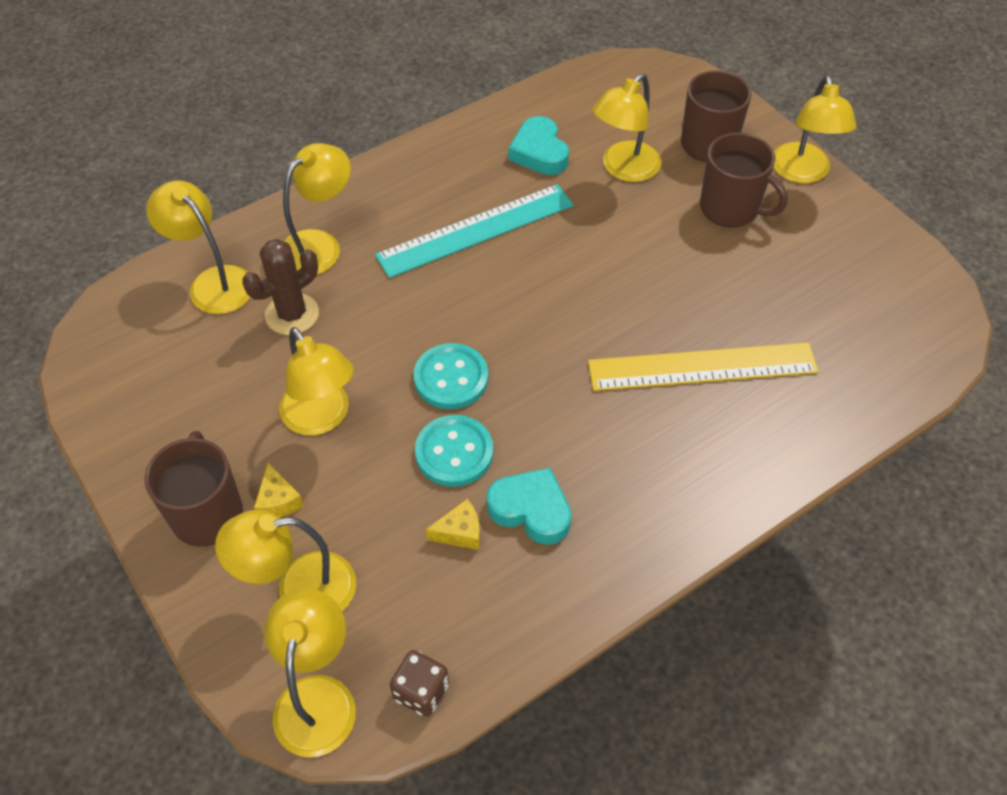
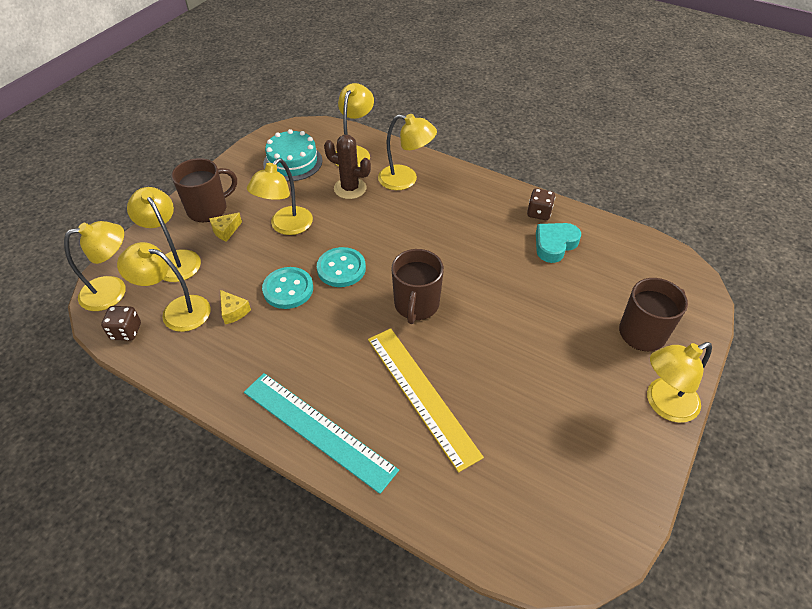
camera: 65 degrees right, 5 degrees down
(174, 366) = (293, 162): none -> turquoise cake
(475, 230) = (464, 238): turquoise ruler -> turquoise ruler (318, 429)
(477, 142) = (539, 213): none -> brown dice
(531, 510) = (262, 339): turquoise heart -> none
(624, 169) = (575, 293): yellow lamp -> yellow lamp (177, 311)
(731, 208) = (586, 367): brown mug -> brown mug (416, 305)

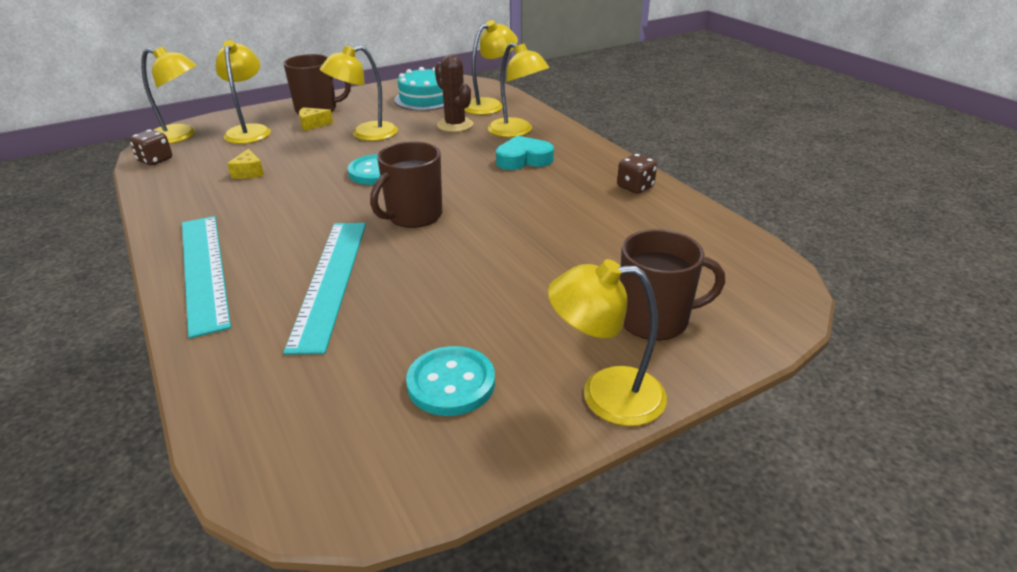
camera: 30 degrees right, 15 degrees down
(177, 311) = (207, 159): yellow lamp -> none
(288, 289) = (312, 172): turquoise button -> turquoise button (451, 383)
(421, 395) = (330, 281): yellow ruler -> turquoise ruler
(554, 244) = (624, 215): turquoise heart -> turquoise heart (523, 159)

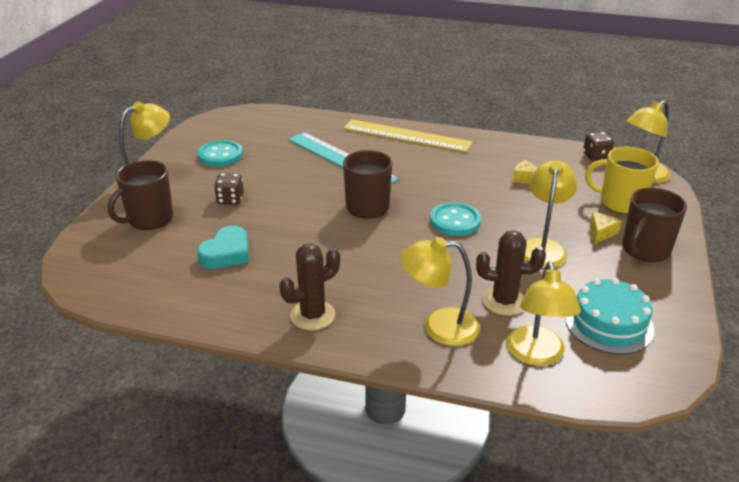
camera: 135 degrees right, 0 degrees up
(204, 270) = (406, 136): turquoise ruler -> yellow ruler
(249, 131) = (620, 203): yellow lamp -> yellow mug
(523, 159) = (377, 293): turquoise heart -> turquoise heart (227, 253)
(588, 167) = (312, 315): none -> brown cactus
(635, 187) = (248, 313): brown dice -> brown dice (230, 199)

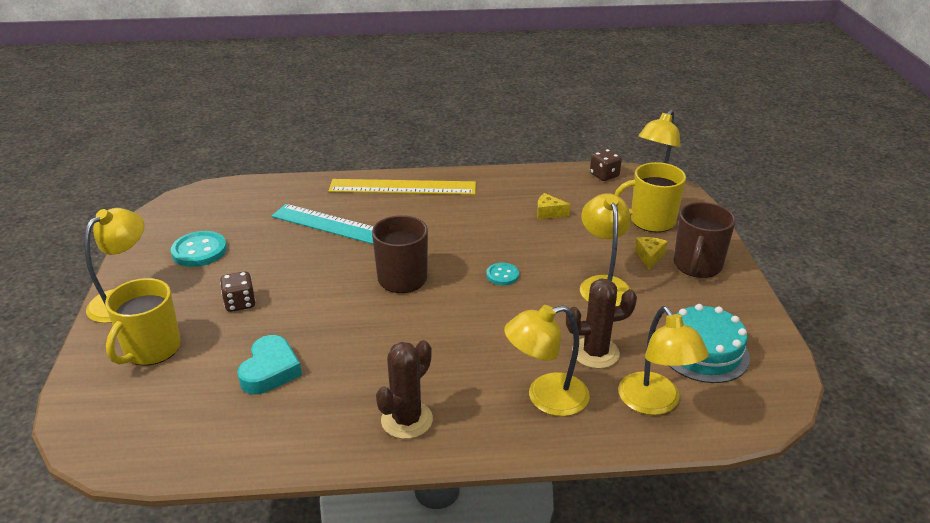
camera: 20 degrees left, 0 degrees up
(149, 219) = (151, 349): brown mug -> yellow mug
(455, 221) = (502, 275): turquoise button -> turquoise button, size x0.59

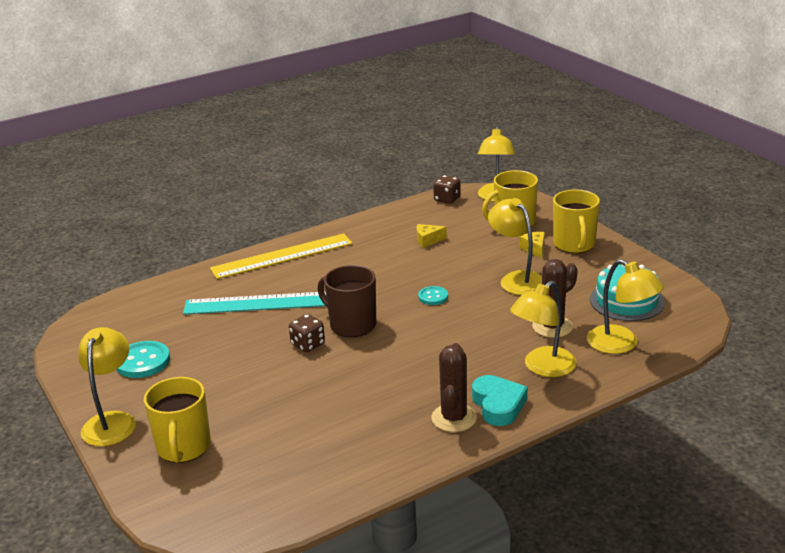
camera: 25 degrees left, 5 degrees down
(240, 303) = (227, 388): brown dice -> brown dice (308, 344)
(270, 370) = (308, 425): turquoise heart -> turquoise heart (498, 405)
(697, 266) = (574, 245): brown mug -> yellow mug

